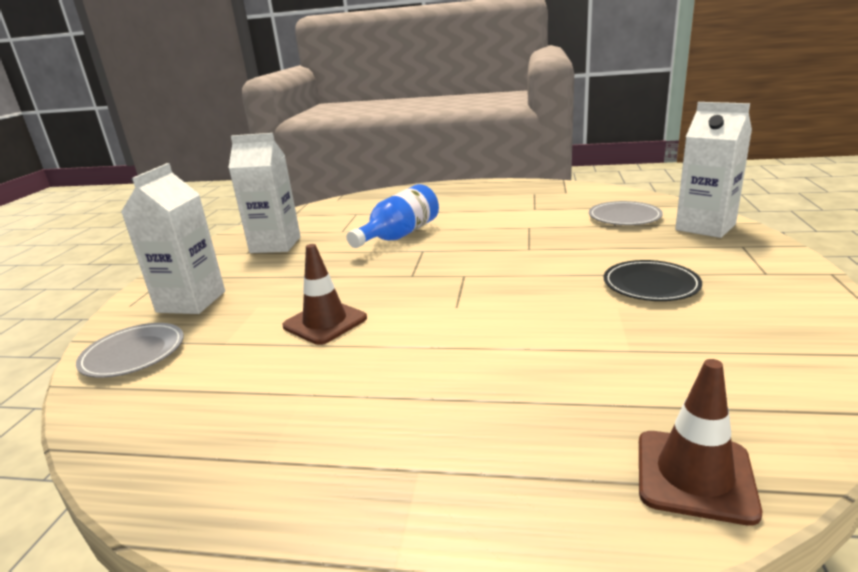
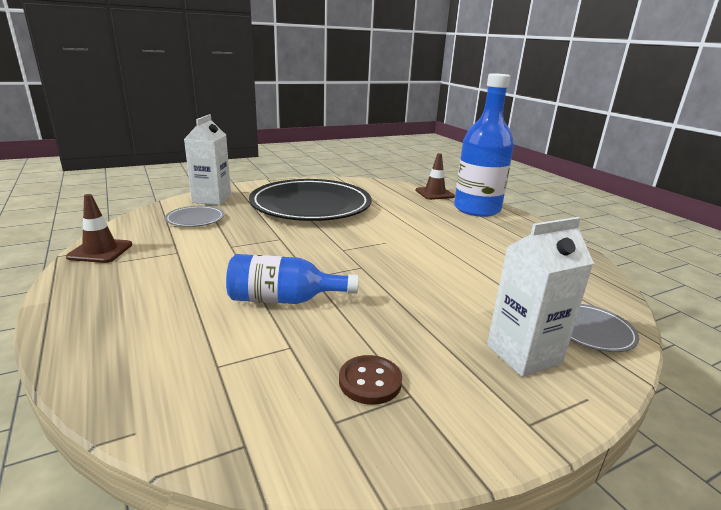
camera: 130 degrees left, 0 degrees up
(275, 245) = (370, 381): white carton -> brown button
(325, 322) = (454, 274): brown traffic cone -> brown traffic cone (100, 251)
(518, 492) = (477, 209): none -> blue bottle
(651, 284) = (311, 205): black plate -> black plate, size x2.39

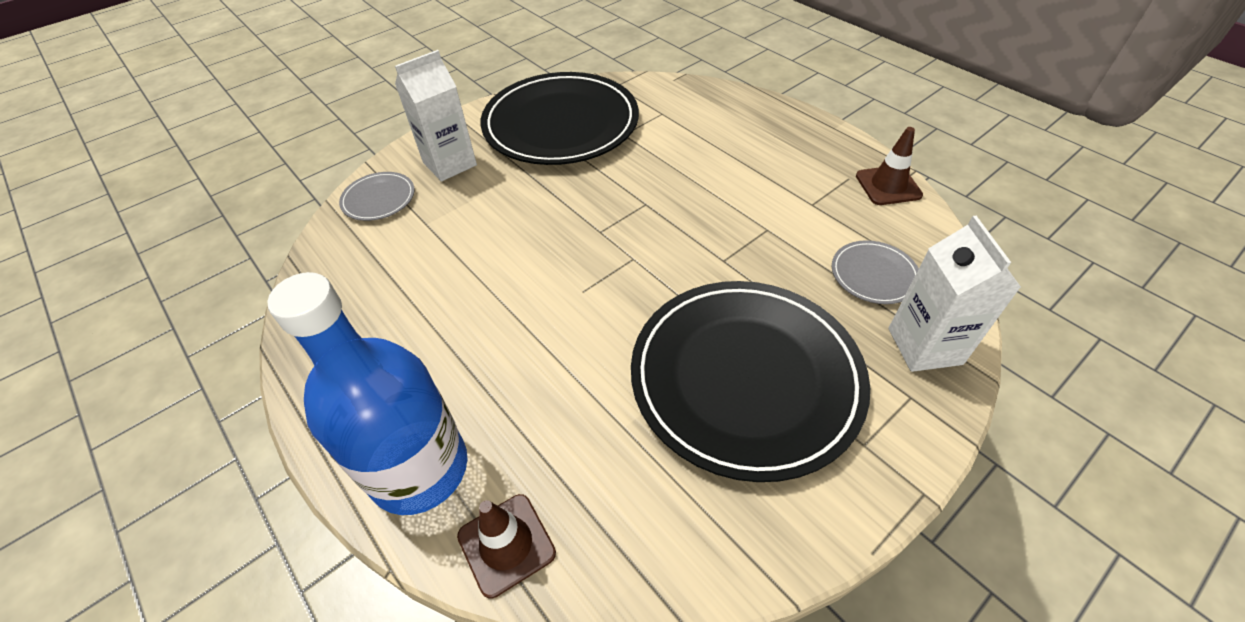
camera: 170 degrees right, 25 degrees up
(284, 299) = (654, 170): blue bottle -> none
(370, 381) = (561, 124): brown button -> black plate

